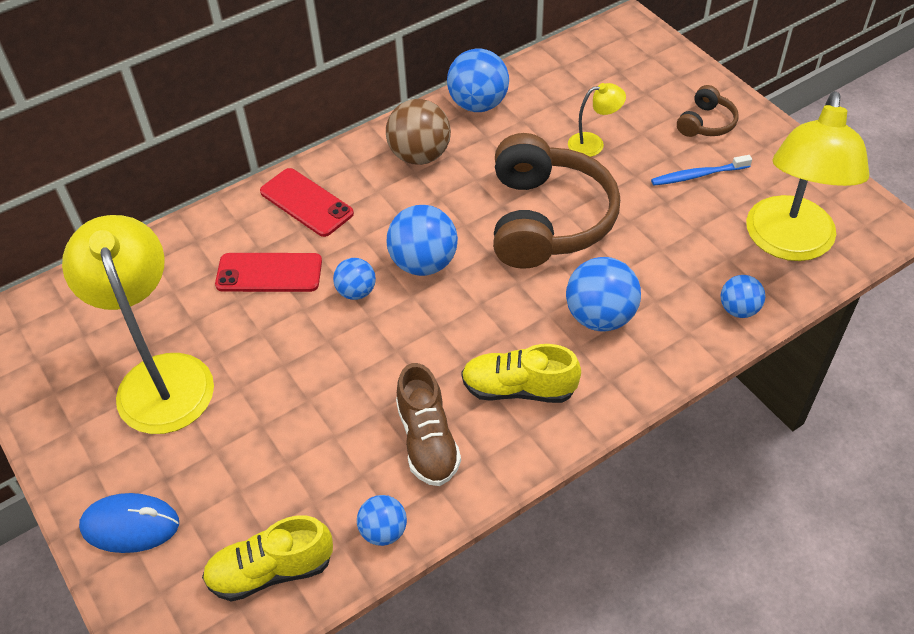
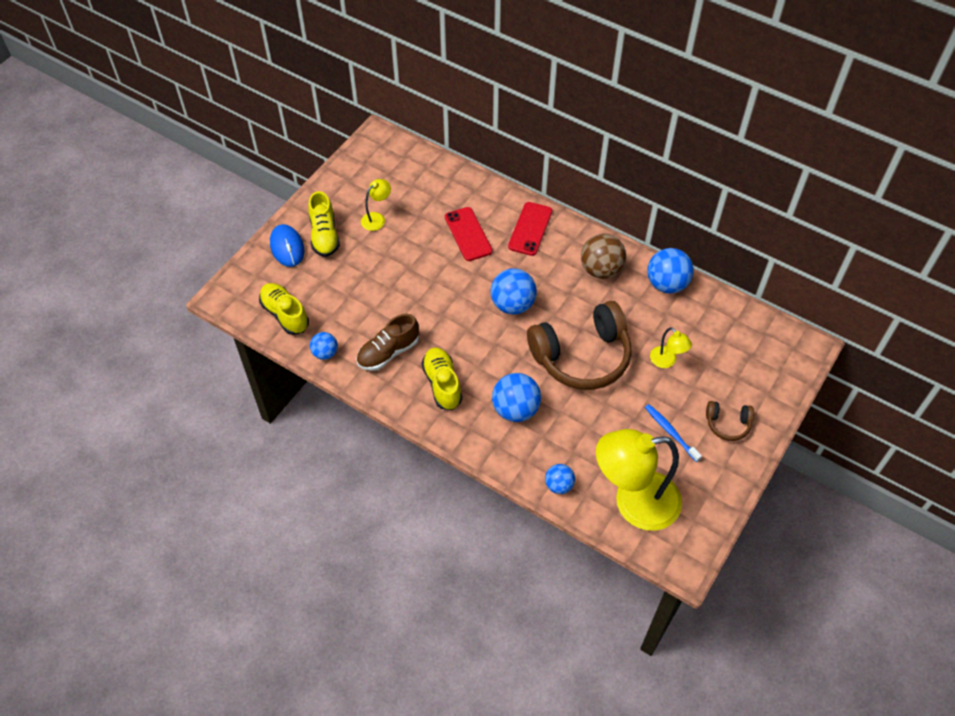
camera: 65 degrees right, 5 degrees up
(144, 461) = (324, 235): none -> yellow shoe
(161, 376) = (377, 218): yellow lamp -> yellow lamp, size x0.44
(356, 292) = (474, 280): blue ball -> none

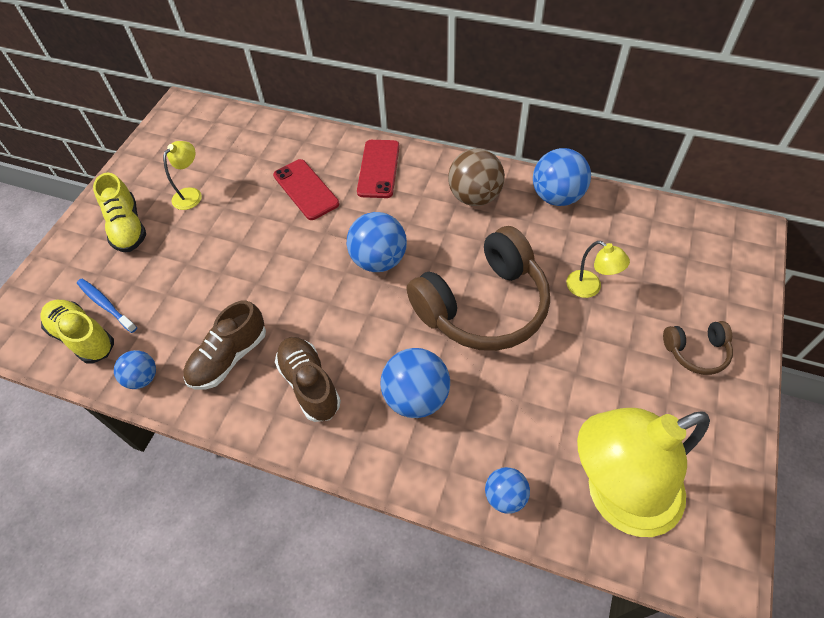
camera: 10 degrees left, 0 degrees up
(287, 247) = (81, 251): blue mouse -> none
(442, 384) = (309, 384): yellow shoe -> brown shoe
(671, 432) = (629, 380): blue toothbrush -> blue toothbrush (106, 305)

